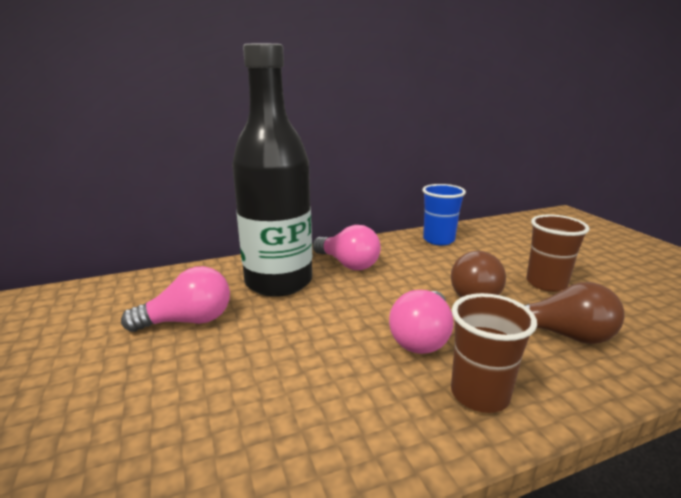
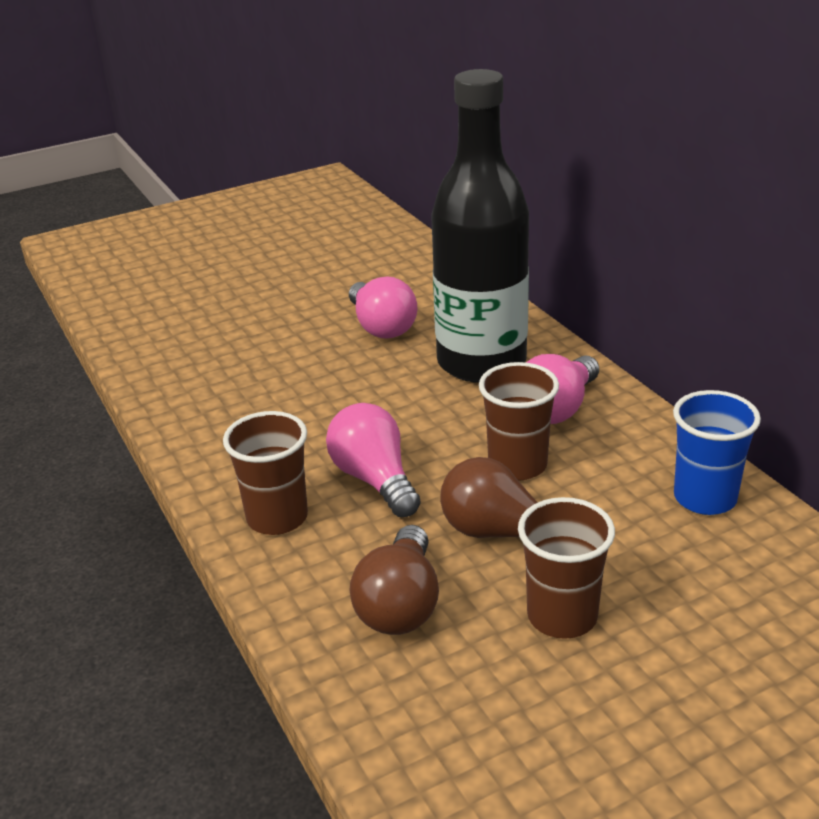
camera: 85 degrees right, 10 degrees up
(407, 282) = (517, 465): none -> brown cup
(422, 337) = (374, 479): pink light bulb -> pink light bulb turned 45 degrees clockwise

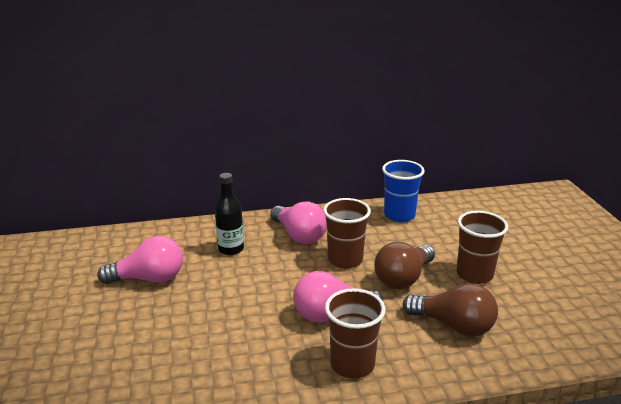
camera: 75 degrees left, 5 degrees down
(481, 362) = (231, 249): black bottle -> black bottle, size x0.43

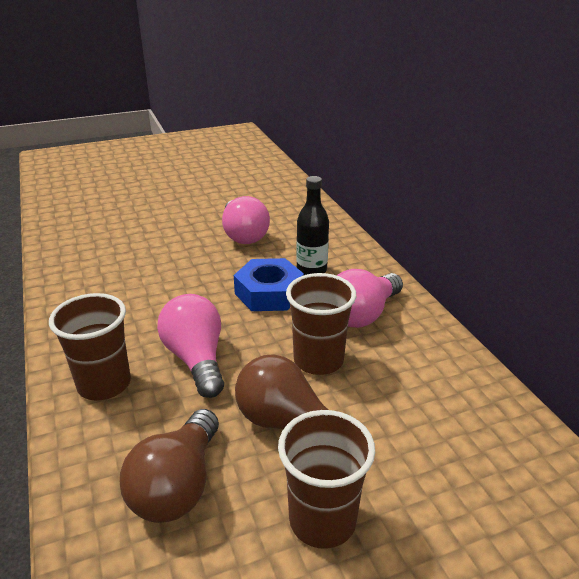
camera: 80 degrees right, 5 degrees up
(255, 273) = (269, 293): none -> blue nut
(399, 215) = (476, 412): blue cup -> none

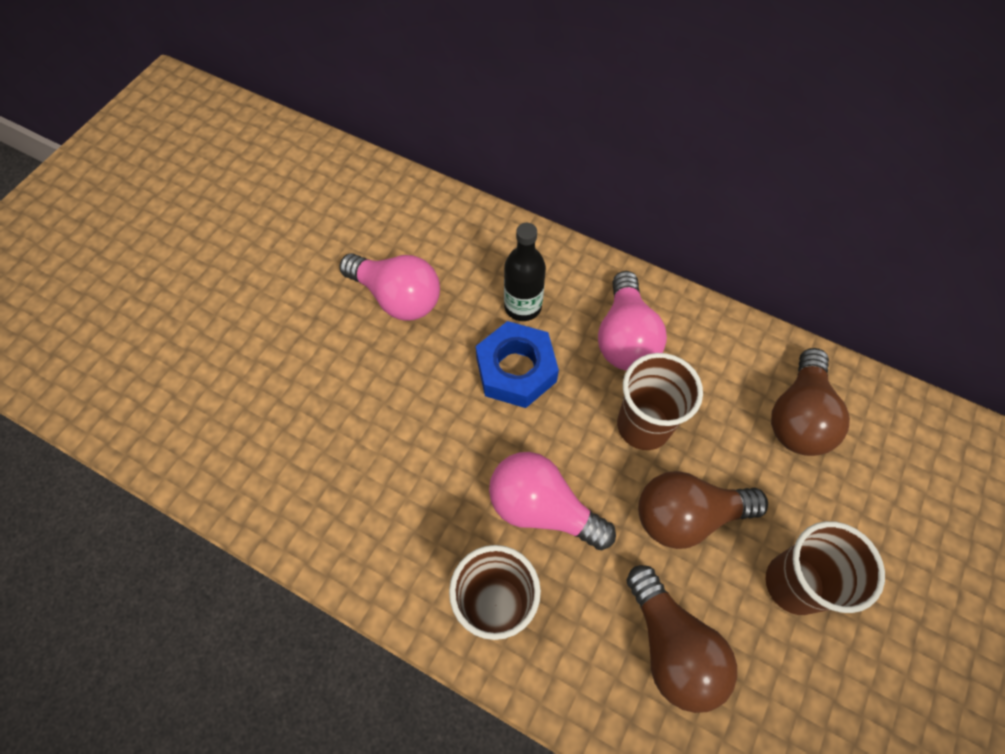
camera: 40 degrees left, 30 degrees up
(454, 425) = (798, 416): none -> brown light bulb

